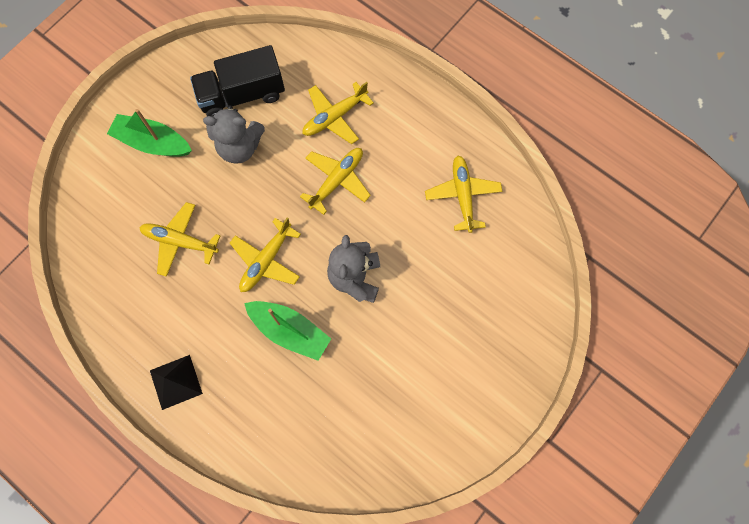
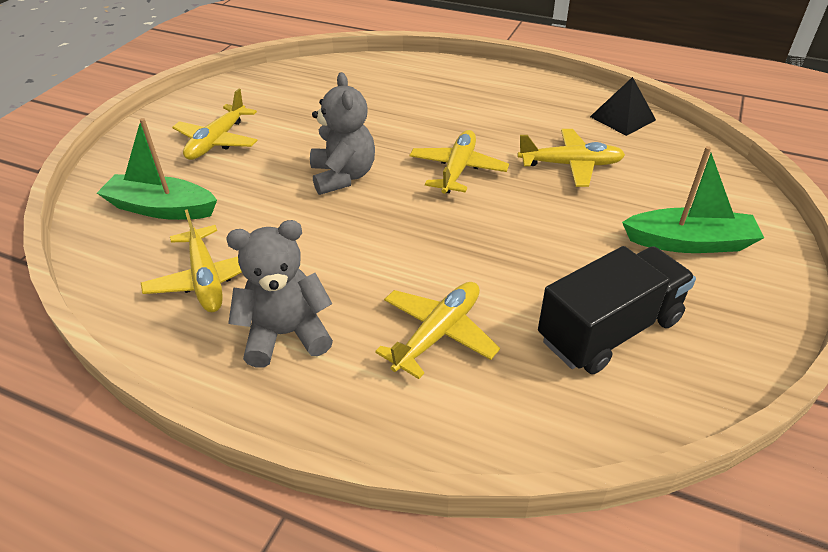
camera: 165 degrees right, 30 degrees down
(176, 382) = (498, 85): black pyramid -> black pyramid (622, 118)
(239, 147) = (564, 264): grey teddy bear -> grey teddy bear (286, 334)
(290, 331) = (402, 129): green boat -> green boat (161, 208)
(337, 180) = (401, 257): yellow plane -> yellow plane (217, 141)

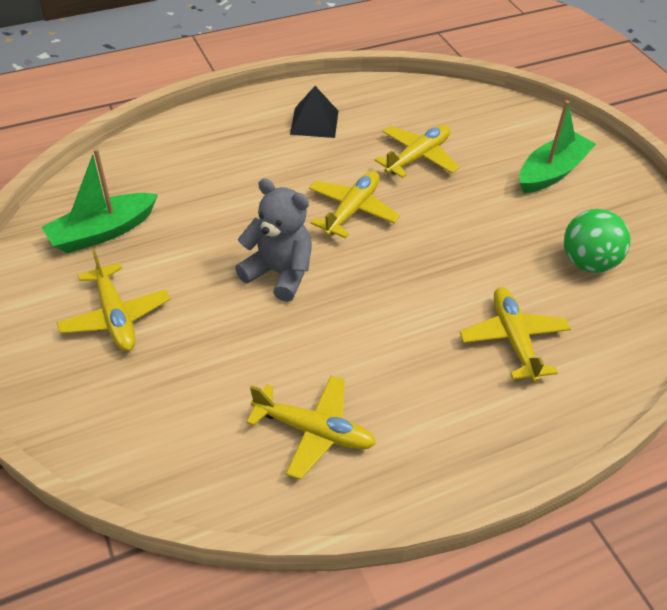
camera: 50 degrees left, 5 degrees up
(161, 208) = (175, 410): green boat -> green boat (102, 232)
(286, 334) = (432, 418): grey teddy bear -> none
(457, 169) = (352, 210): yellow plane -> yellow plane turned 60 degrees clockwise
(609, 330) = (588, 262): black truck -> green ball
(622, 118) = (398, 96): black pyramid -> black pyramid (314, 122)

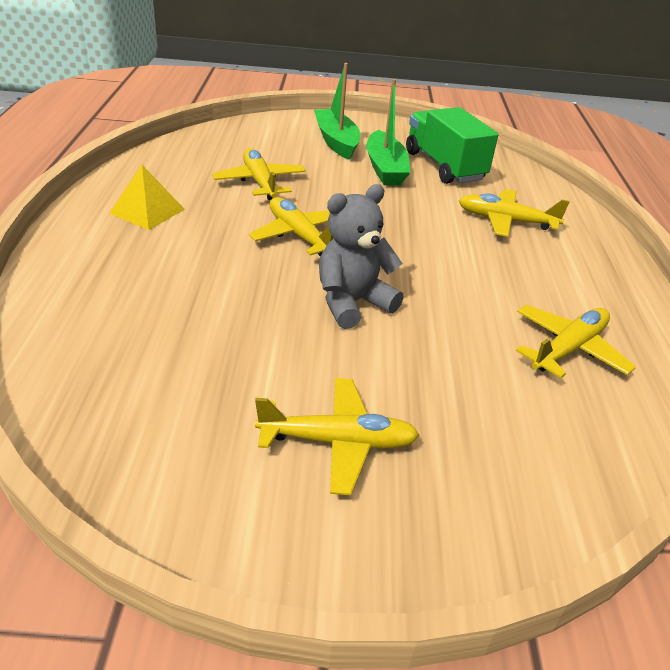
camera: 65 degrees left, 10 degrees down
(102, 232) = (173, 412): green boat -> green boat (385, 169)
(314, 122) = (147, 211): black pyramid -> yellow pyramid
(588, 262) = (444, 166): green ball -> green truck

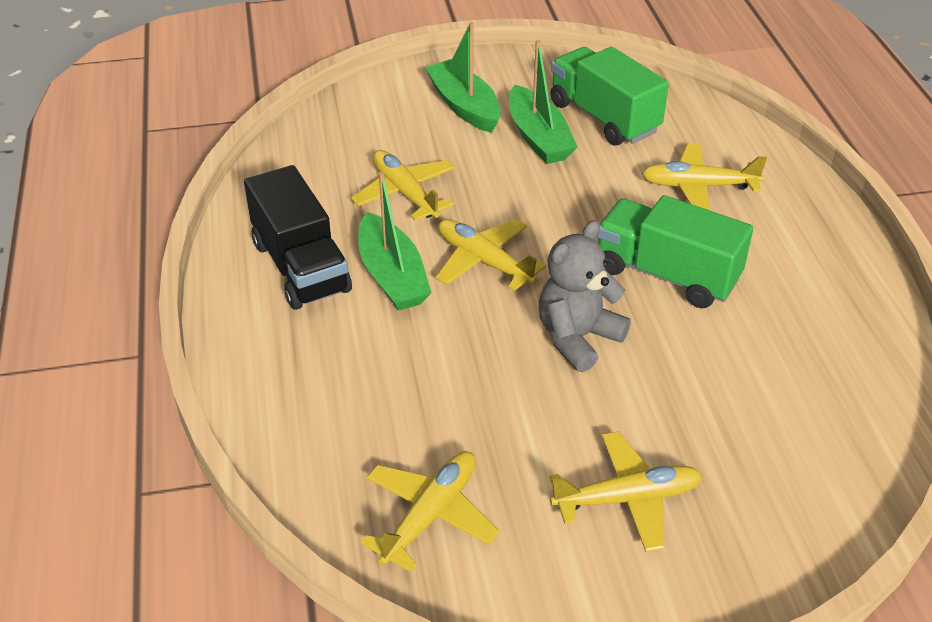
camera: 10 degrees left, 5 degrees up
(147, 211) = (301, 267): yellow pyramid -> black truck
(217, 230) = (392, 276): none -> green boat
(453, 274) = (666, 274): none -> green truck
(568, 349) = (807, 342): yellow plane -> yellow plane (430, 514)

